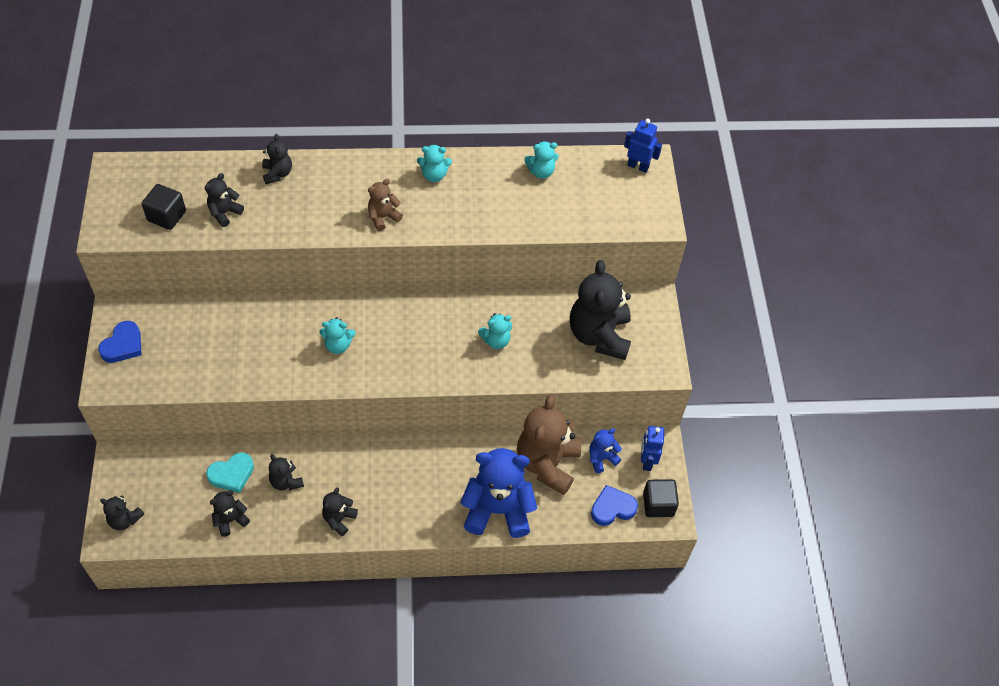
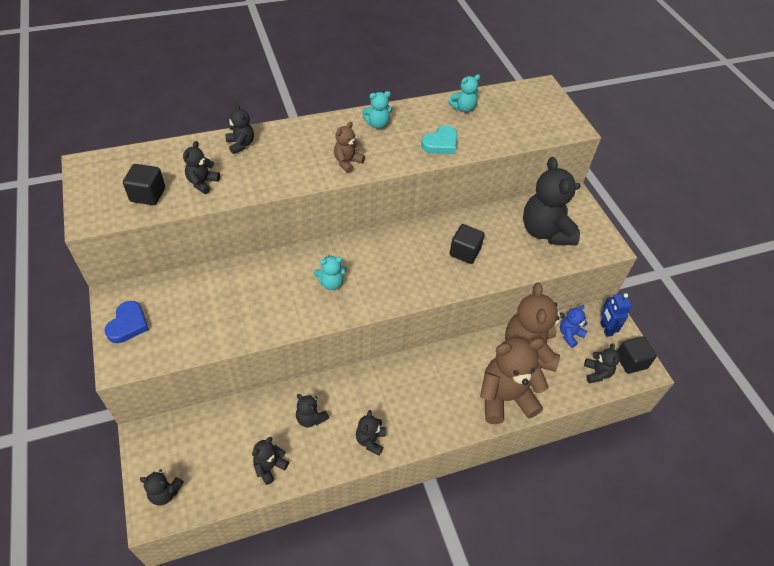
camera: 15 degrees left, 5 degrees down
(232, 474) = (258, 423): turquoise heart -> turquoise heart (441, 143)
(496, 340) = (464, 252): turquoise teddy bear -> black cube
(498, 510) = (505, 398): blue teddy bear -> brown teddy bear
(612, 508) = (597, 373): blue heart -> black teddy bear
(638, 166) = (536, 92): blue robot -> none

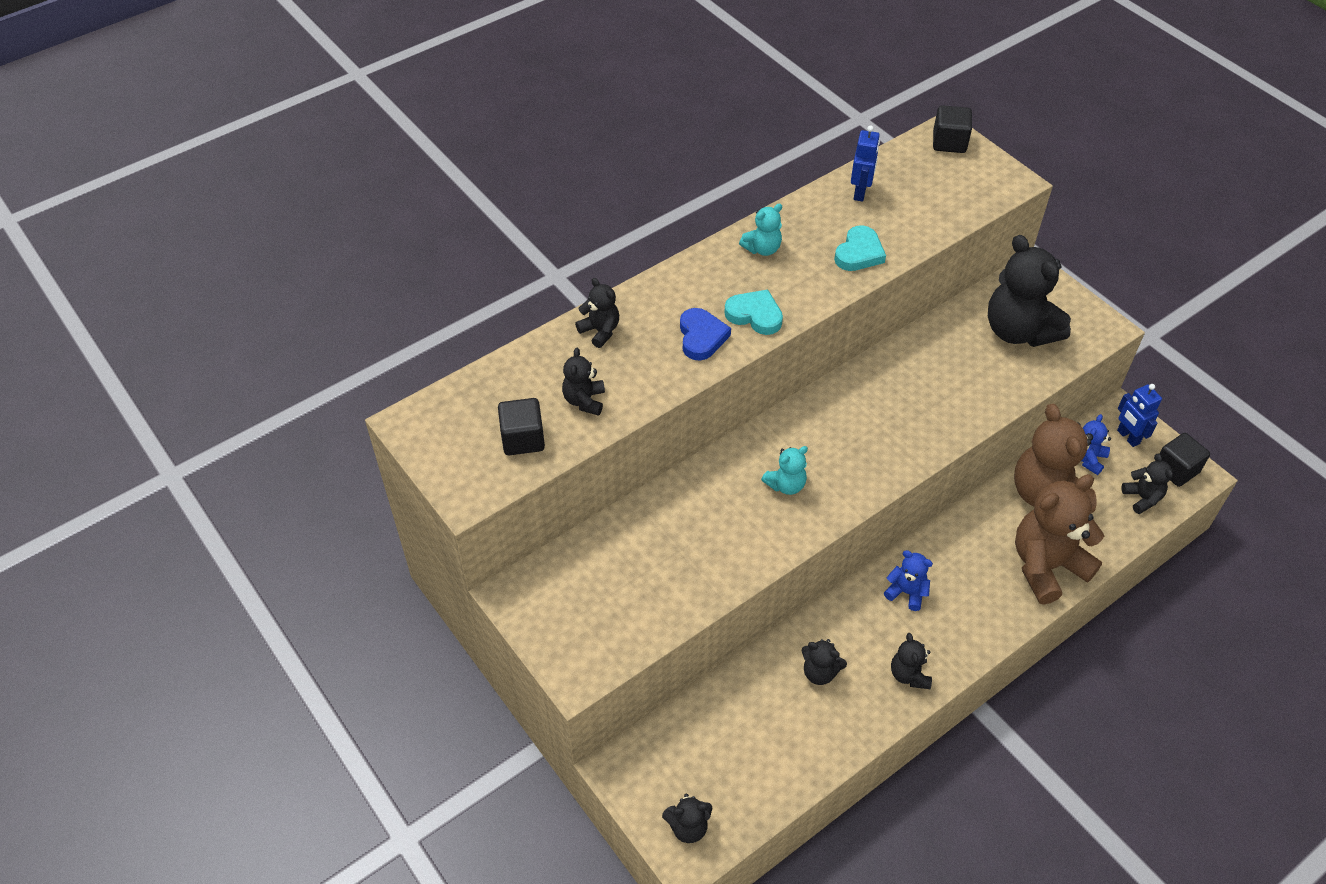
camera: 15 degrees left, 0 degrees up
(128, 324) = (555, 623): blue heart -> blue heart (701, 337)
(269, 467) = (801, 749): black teddy bear -> none
(347, 162) = (755, 315): brown teddy bear -> turquoise heart
(398, 384) = (906, 592): none -> blue teddy bear
(463, 108) = (860, 193): turquoise teddy bear -> blue robot
(464, 252) = (932, 390): black cube -> black cube (949, 142)

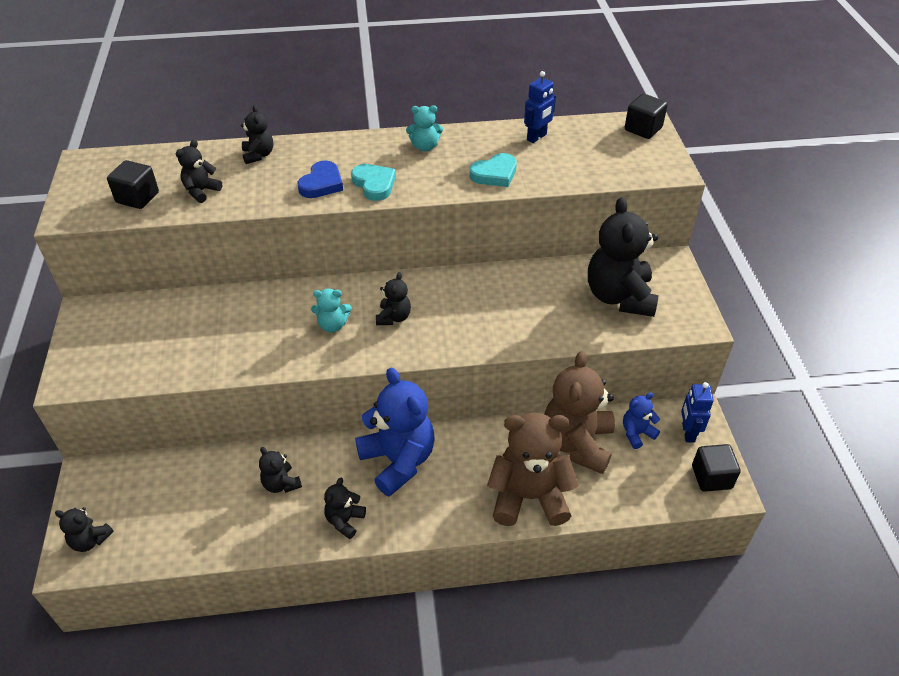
camera: 30 degrees right, 5 degrees down
(906, 592) = (398, 460): blue teddy bear -> blue teddy bear, size x2.08
(1142, 498) = (660, 485): black teddy bear -> black teddy bear (394, 317)

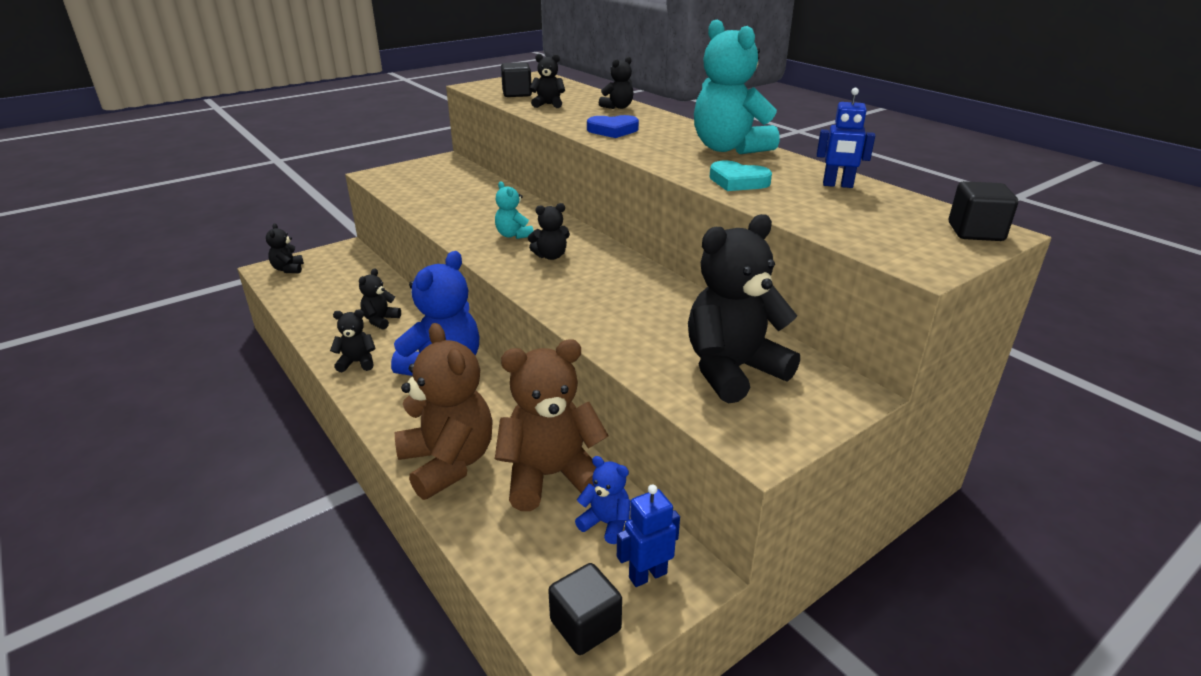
camera: 60 degrees right, 15 degrees down
(374, 184) = (640, 145): turquoise heart -> none
(425, 147) = (729, 148): turquoise teddy bear -> turquoise teddy bear, size x2.08

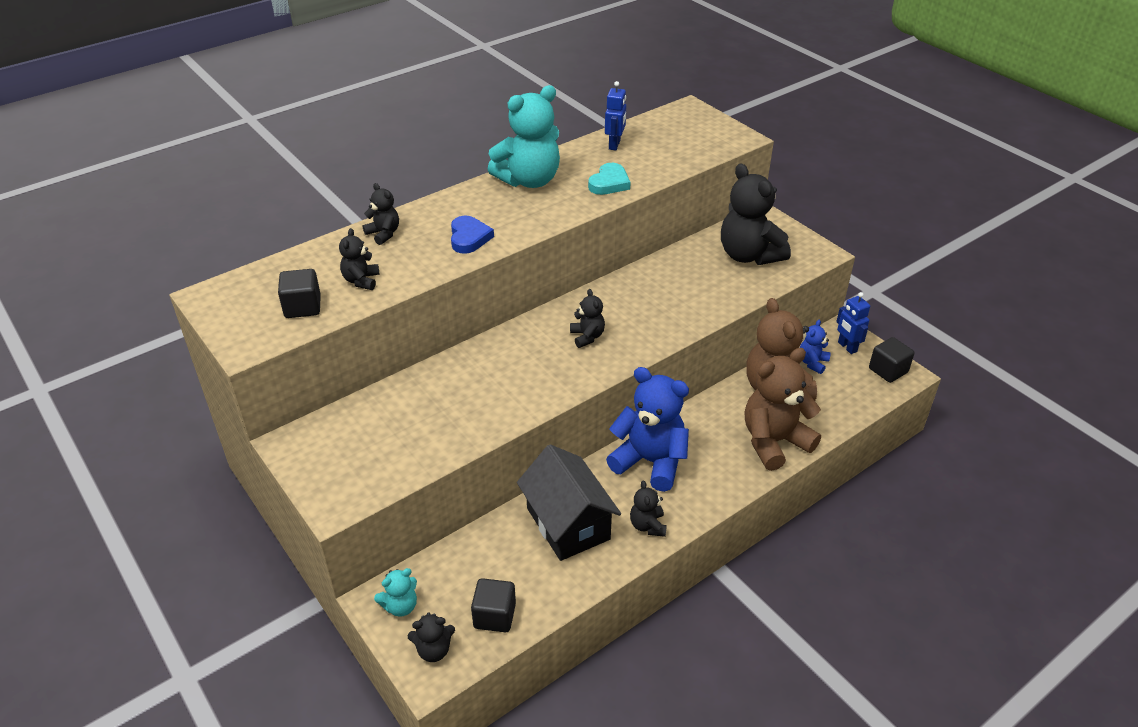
camera: 90 degrees left, 10 degrees up
(380, 320) = (568, 524): black teddy bear -> black house
(513, 235) = (540, 362): turquoise teddy bear -> turquoise teddy bear (400, 606)
(975, 232) = (691, 114): black cube -> black cube (494, 616)

